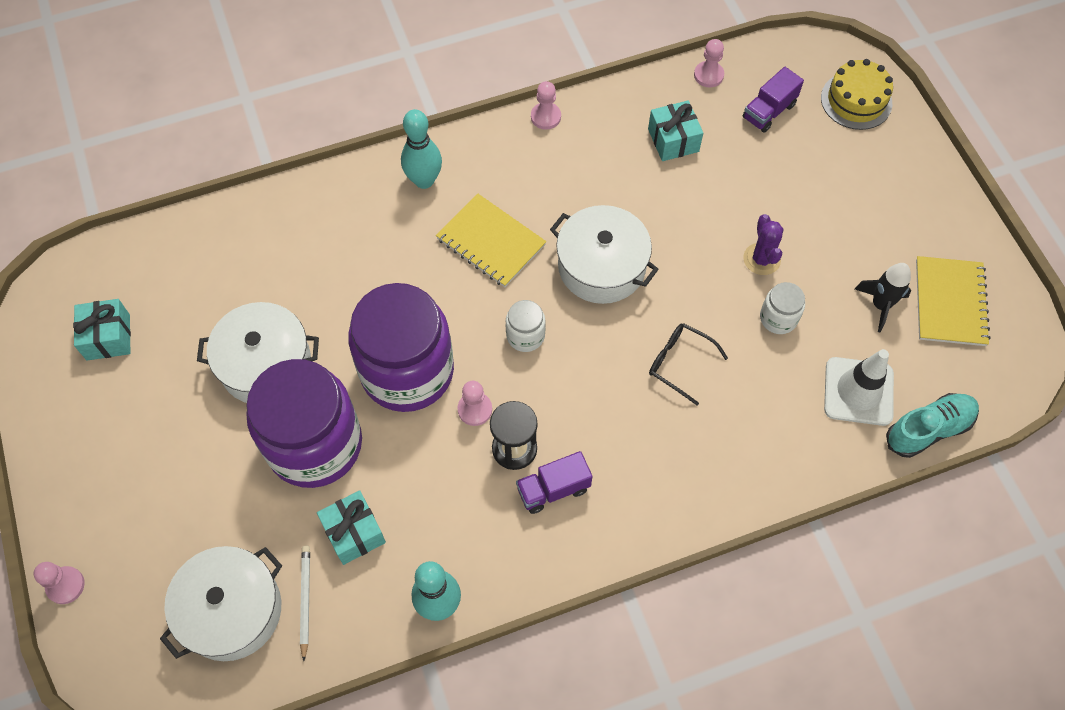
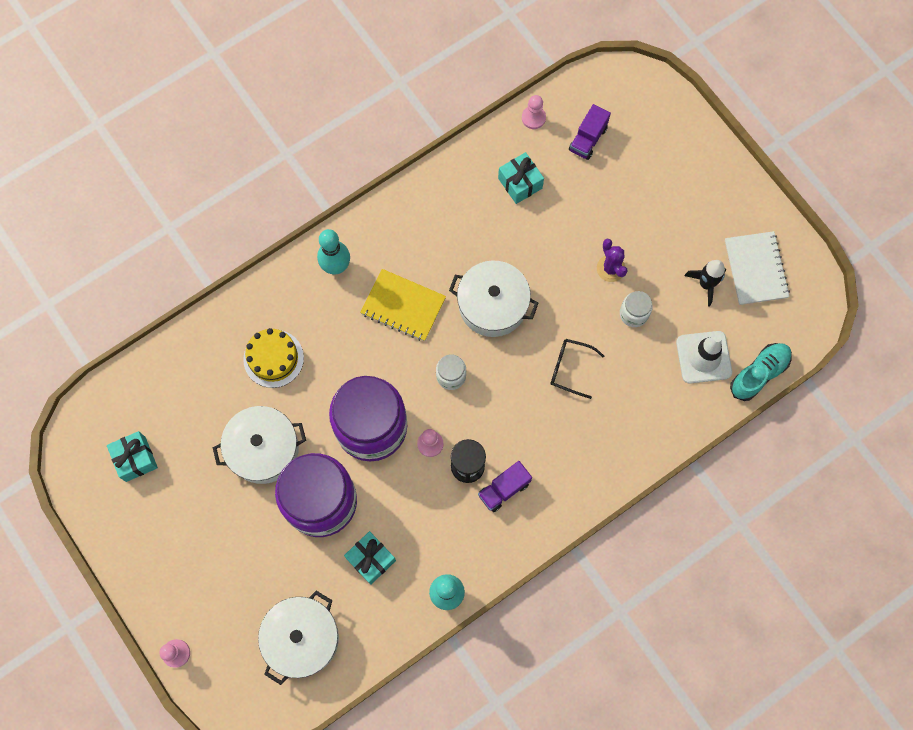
camera: 15 degrees left, 10 degrees up
(305, 600) = (352, 617): white pencil -> none
(545, 117) = (415, 187): pink pawn -> none
(856, 100) = (653, 113): yellow cake -> yellow cake (273, 358)
(949, 302) = (755, 269): yellow notebook -> white notebook

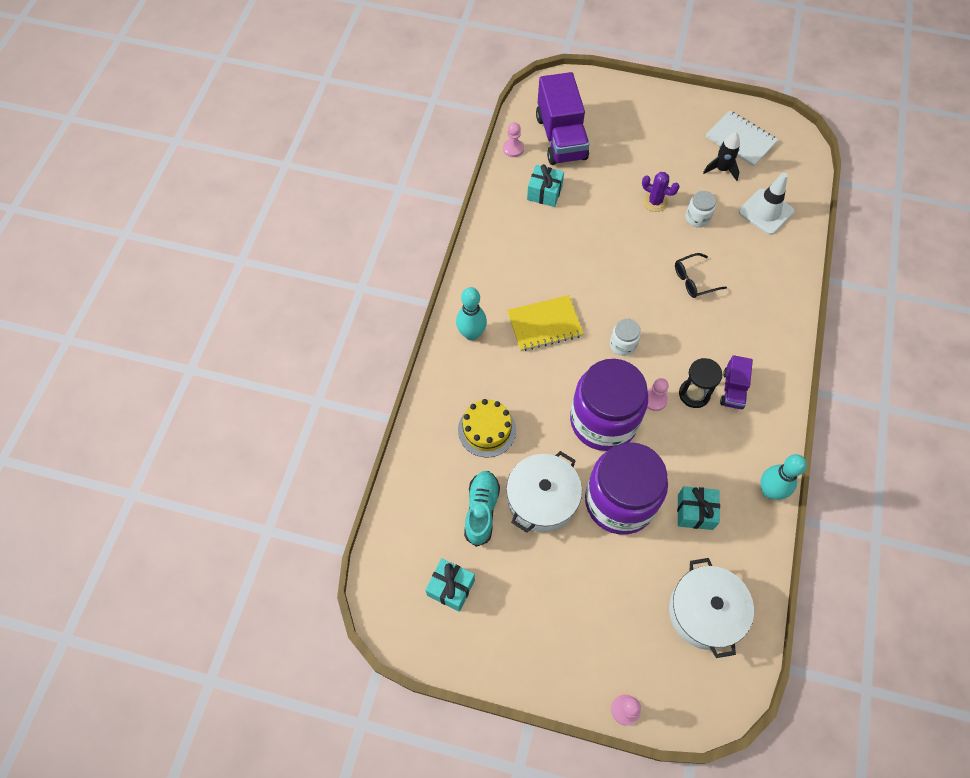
camera: 40 degrees left, 10 degrees down
(492, 305) = (603, 279): white pot -> none
(588, 139) = (561, 137): purple truck -> purple truck, size x1.97
(759, 374) = (807, 197): turquoise shoe -> turquoise shoe (481, 510)

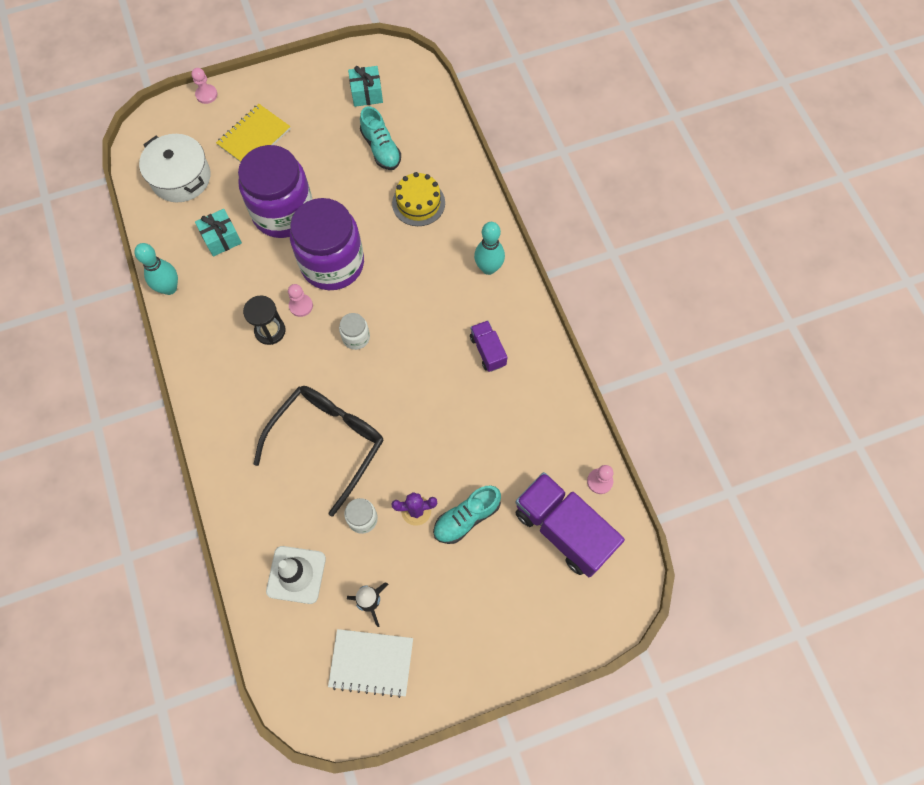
camera: 145 degrees right, 5 degrees up
(542, 499) = (342, 181): white pot -> none
(544, 193) = (530, 448): turquoise gift -> none
(544, 324) = (434, 314): yellow notebook -> yellow notebook (254, 137)
(622, 179) = (466, 518): none -> turquoise shoe
(694, 280) = (328, 443): black glasses -> black glasses, size x2.10
(733, 389) = (238, 355): purple truck -> purple truck (487, 351)

